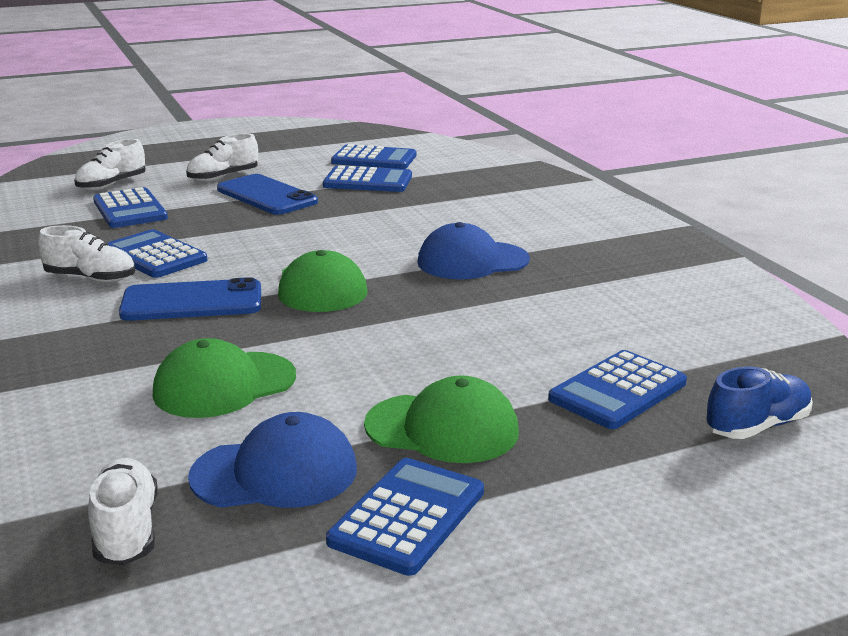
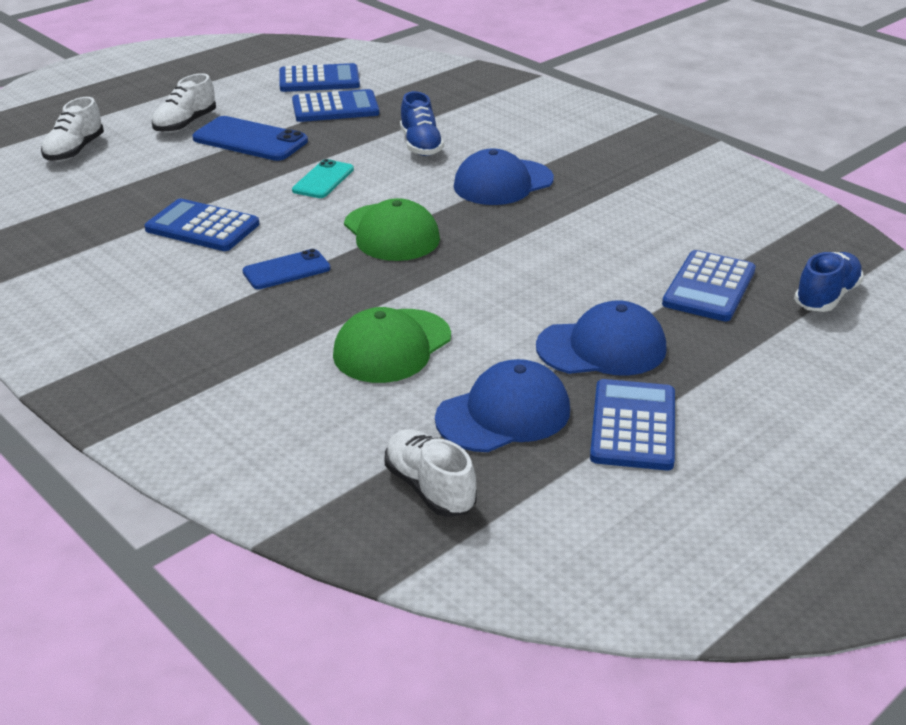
camera: 20 degrees left, 10 degrees up
(90, 278) = (163, 263): white shoe -> none
(129, 210) = (124, 178): blue calculator -> none
(192, 302) = (286, 270): blue phone -> blue phone, size x0.62
(300, 234) = (323, 180): none -> turquoise phone
(419, 220) = (421, 145): none -> blue shoe
(442, 428) = (602, 348): green cap -> blue cap

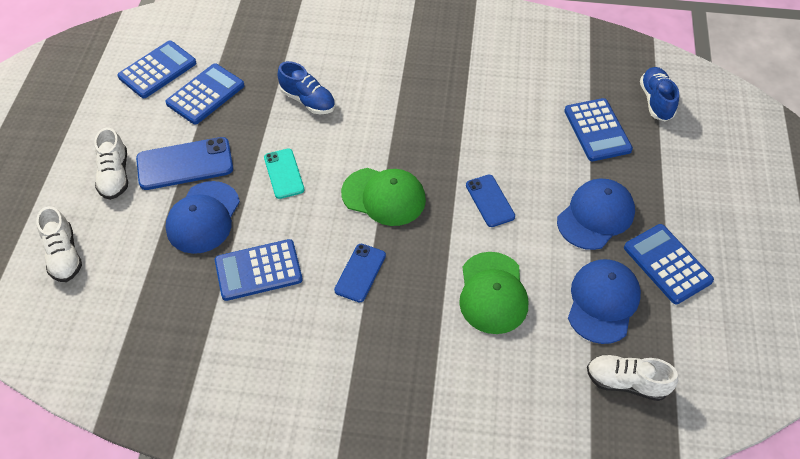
camera: 40 degrees left, 20 degrees up
(496, 283) = (490, 201): none -> blue phone
(503, 183) = (398, 107): blue cap -> blue cap (203, 217)

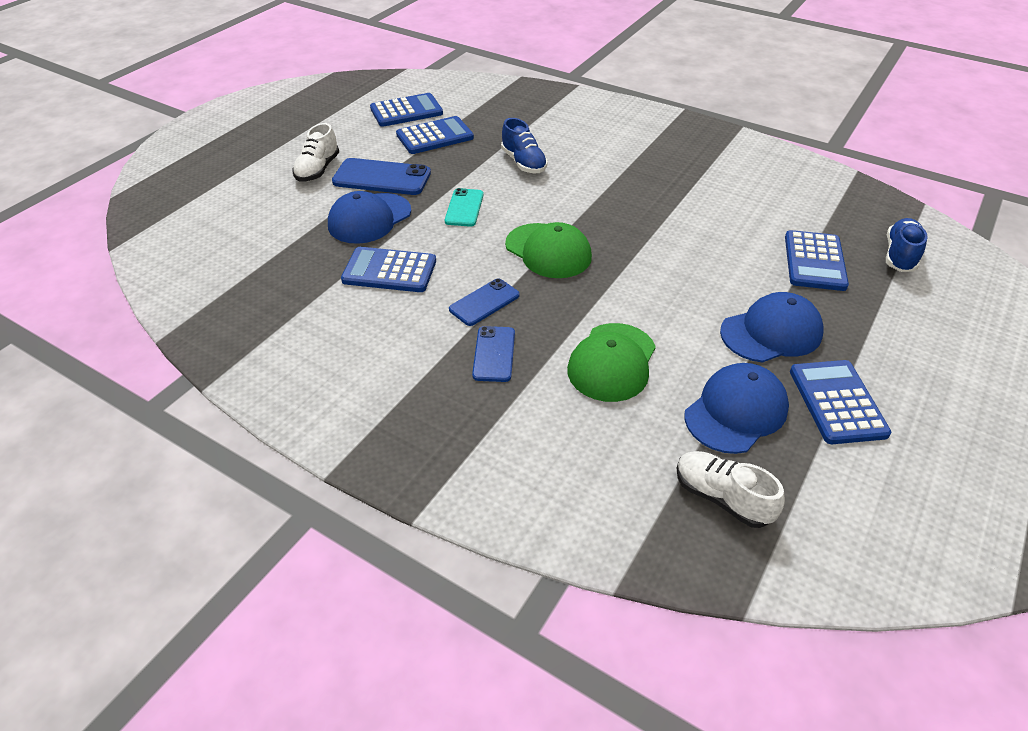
camera: 25 degrees right, 10 degrees down
(64, 255) = (235, 210): white shoe -> none
(490, 201) = (657, 285): blue phone -> blue phone (494, 354)

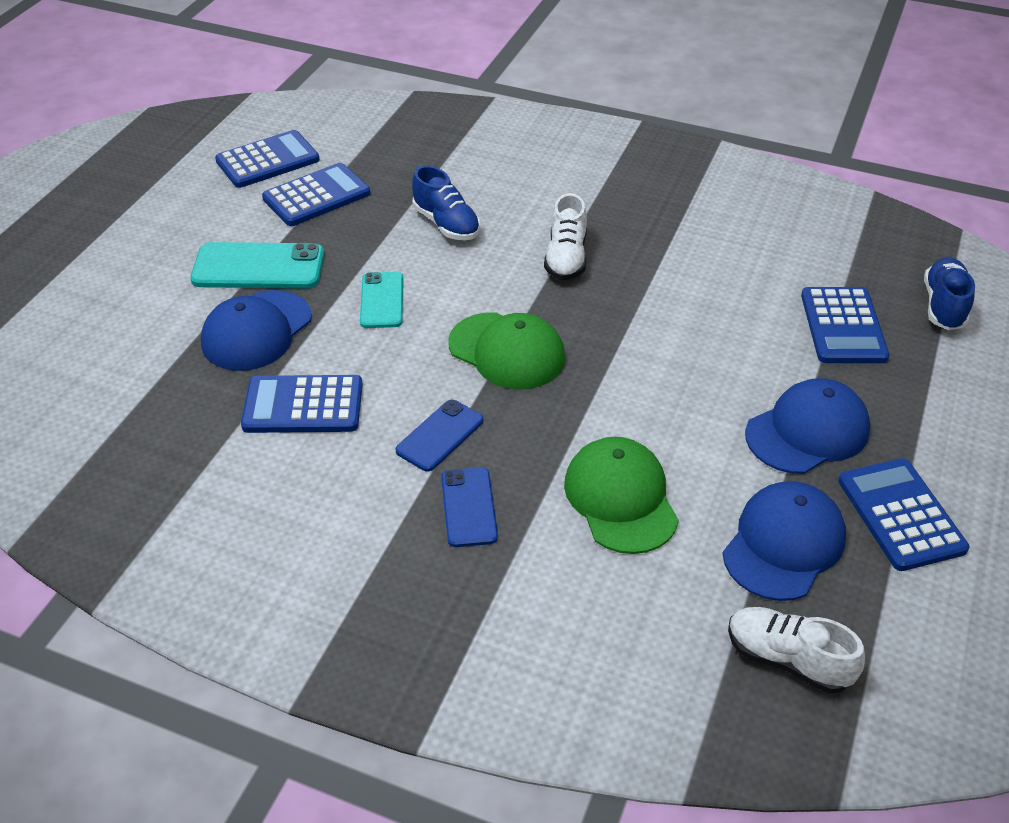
camera: 10 degrees left, 0 degrees up
(318, 170) = (165, 264): white shoe -> white shoe (566, 258)
(382, 177) = (258, 267): blue phone -> turquoise phone
(612, 362) = (620, 498): green cap -> green cap turned 150 degrees clockwise

